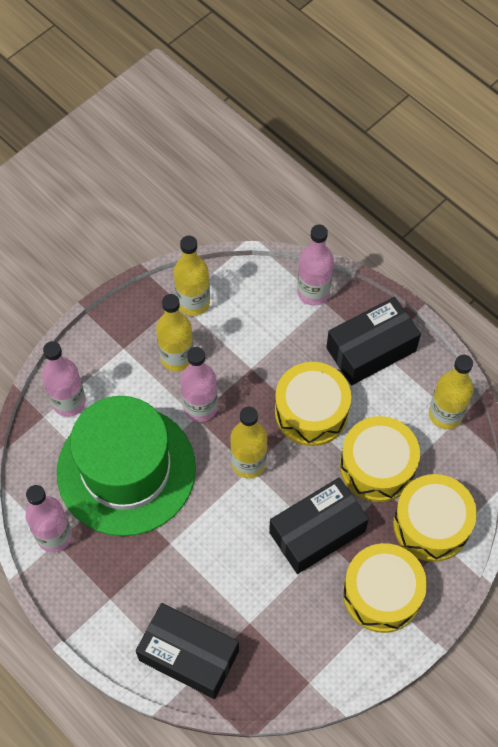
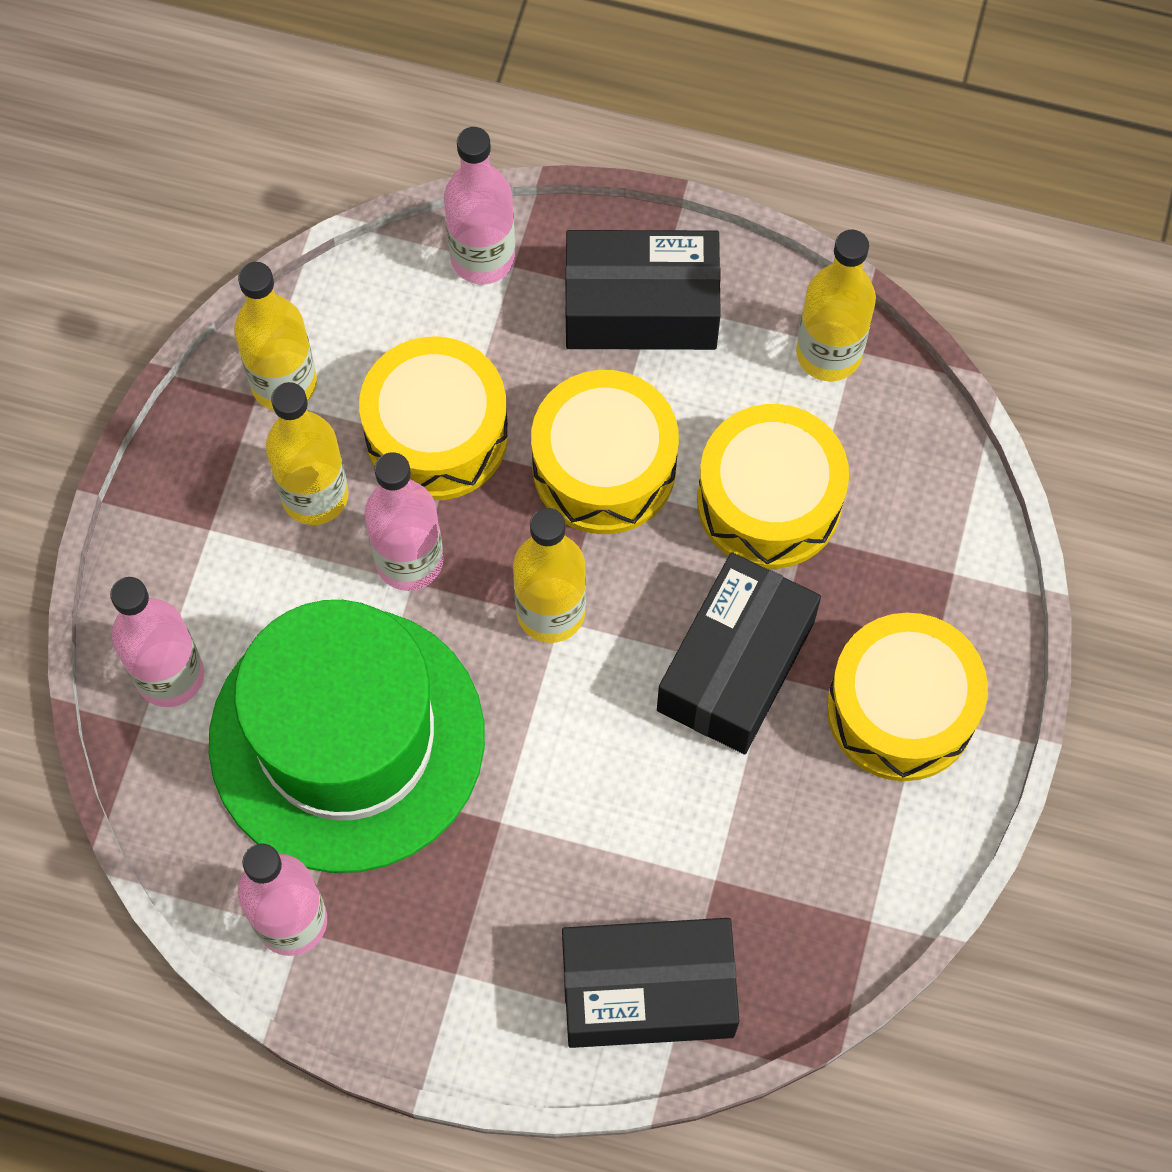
camera: 30 degrees left, 5 degrees up
(371, 349) = (641, 307): black box -> black box turned 60 degrees clockwise
(431, 524) = (913, 550): yellow drum -> yellow drum (437, 434)

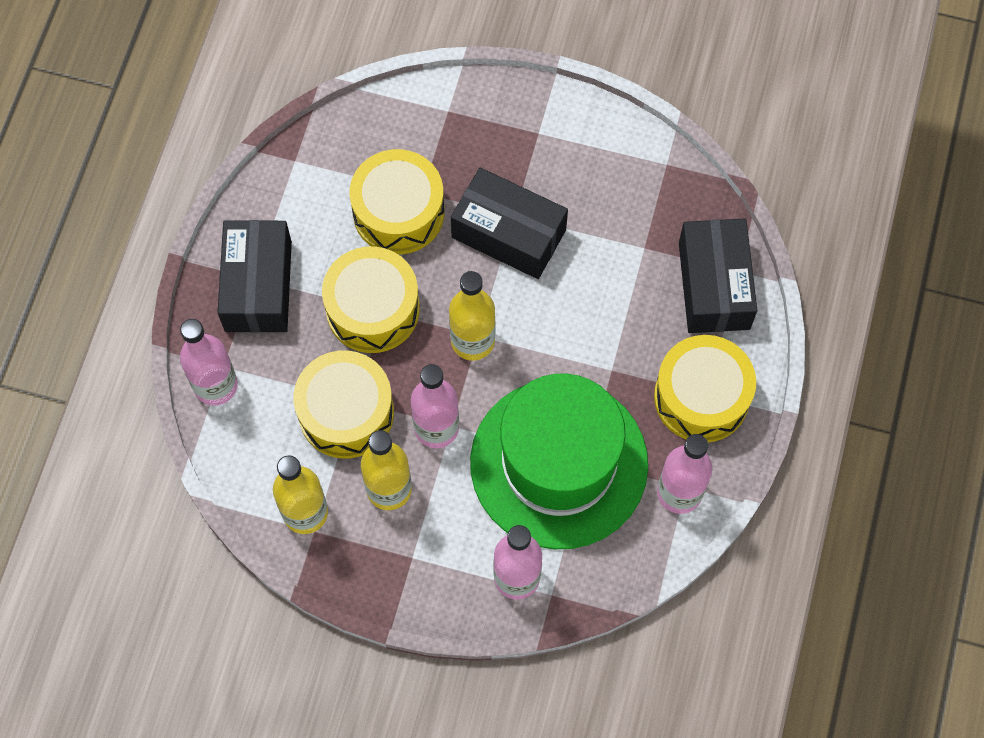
camera: 90 degrees left, 0 degrees up
(828, 353) = (297, 175): yellow bottle -> none
(901, 709) = (535, 143): yellow drum -> yellow drum (701, 397)

